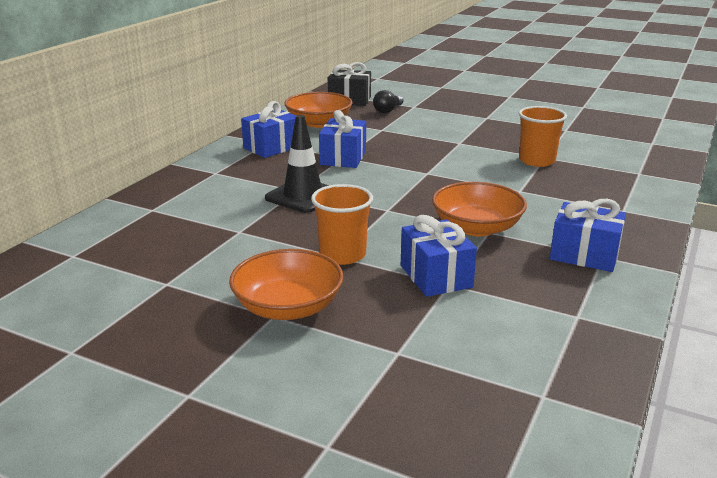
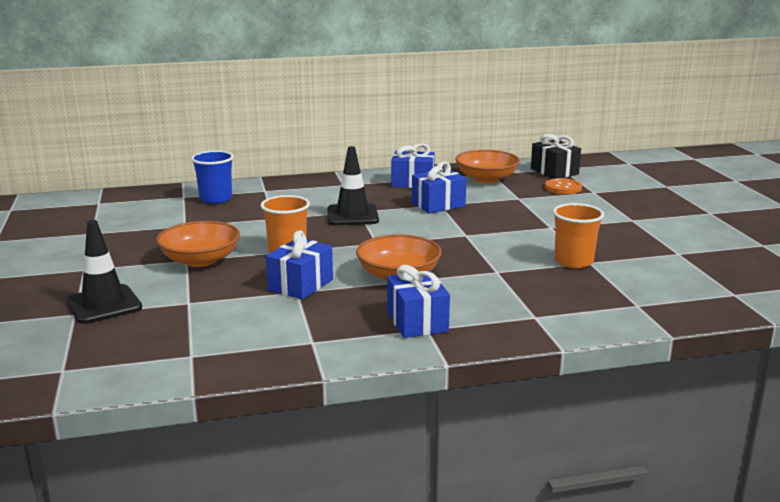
camera: 50 degrees right, 5 degrees down
(122, 241) = (216, 199): none -> blue cup
(328, 414) = (104, 305): none -> black traffic cone
(388, 110) = (563, 188): black light bulb -> orange button

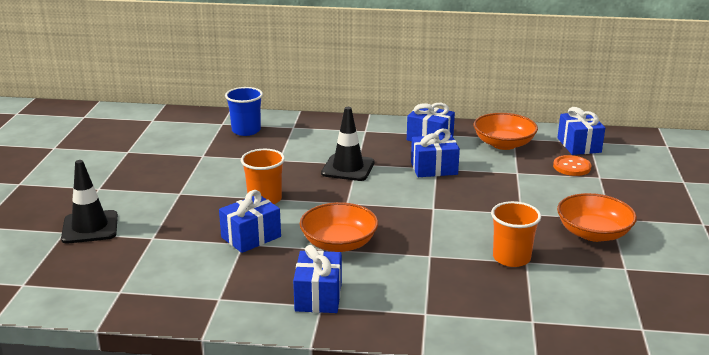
camera: 20 degrees right, 5 degrees up
(200, 260) = (190, 195): orange bowl -> orange bowl (593, 233)
(554, 171) = (579, 145): black gift -> blue gift

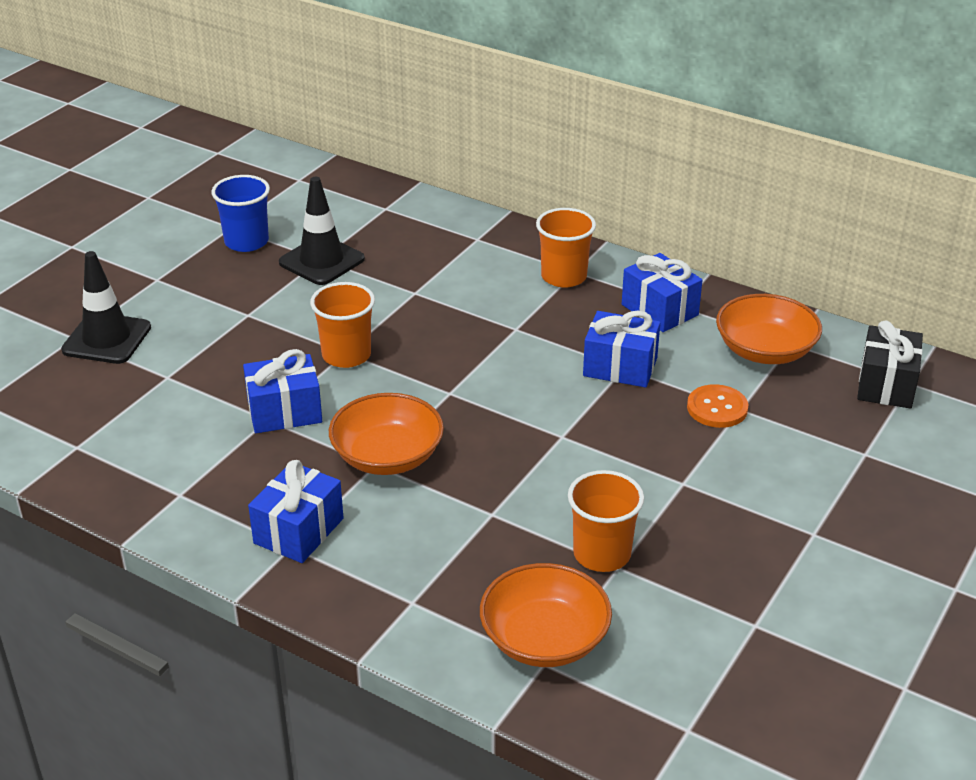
camera: 25 degrees right, 10 degrees up
(246, 130) = (408, 229): blue cup -> blue cup (246, 242)
(348, 168) = (497, 332): black traffic cone -> black traffic cone (321, 261)
(361, 134) = (564, 277): none -> orange cup
(572, 167) = (836, 422): orange button -> orange button (717, 408)
(579, 145) = (886, 385): blue gift -> black gift
(593, 233) = (761, 550): orange bowl -> orange bowl (544, 639)

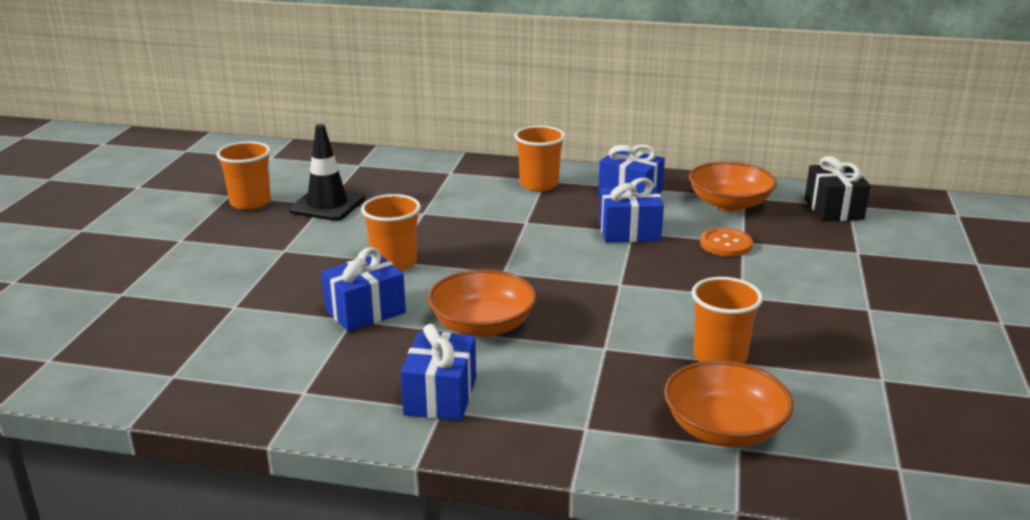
camera: 20 degrees left, 10 degrees down
(107, 339) = (156, 289): black traffic cone -> none
(246, 242) = (250, 202): blue cup -> orange cup

